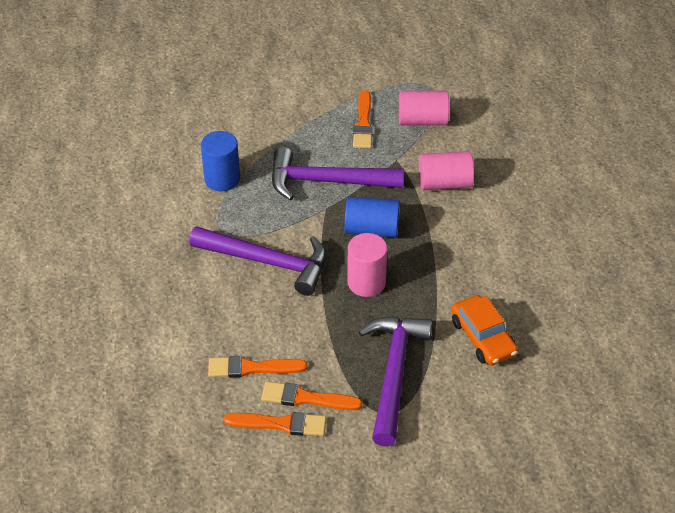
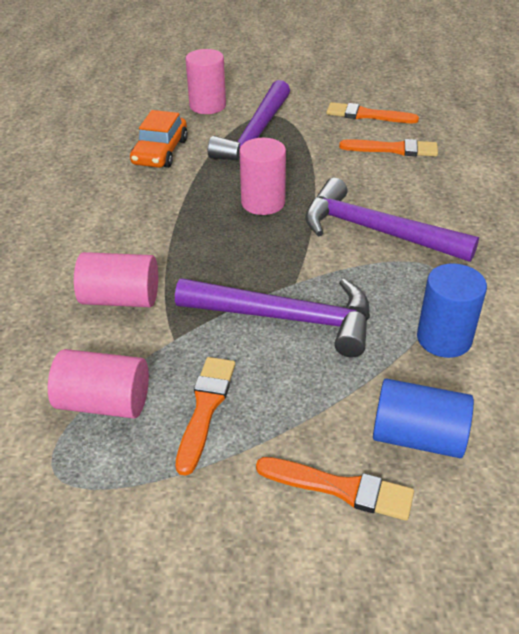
camera: 170 degrees left, 5 degrees down
(306, 398) = (342, 127): orange brush -> orange brush (341, 488)
(371, 229) = (241, 253): blue cylinder -> blue cylinder (418, 437)
(463, 421) = (207, 106): none -> pink cylinder
(483, 337) = (160, 152): orange car -> orange car turned 150 degrees counterclockwise

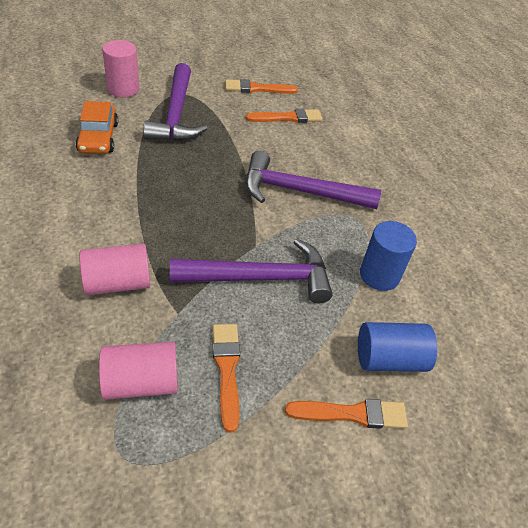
camera: 25 degrees left, 5 degrees up
(263, 202) = (204, 176): pink cylinder -> none

